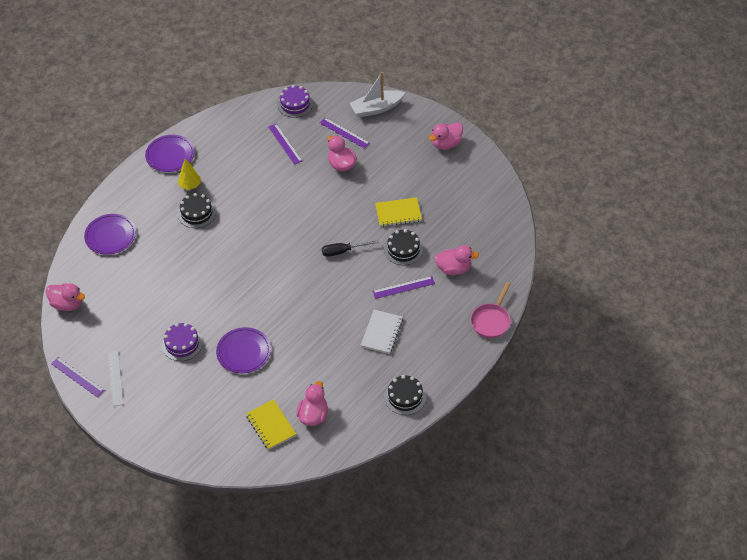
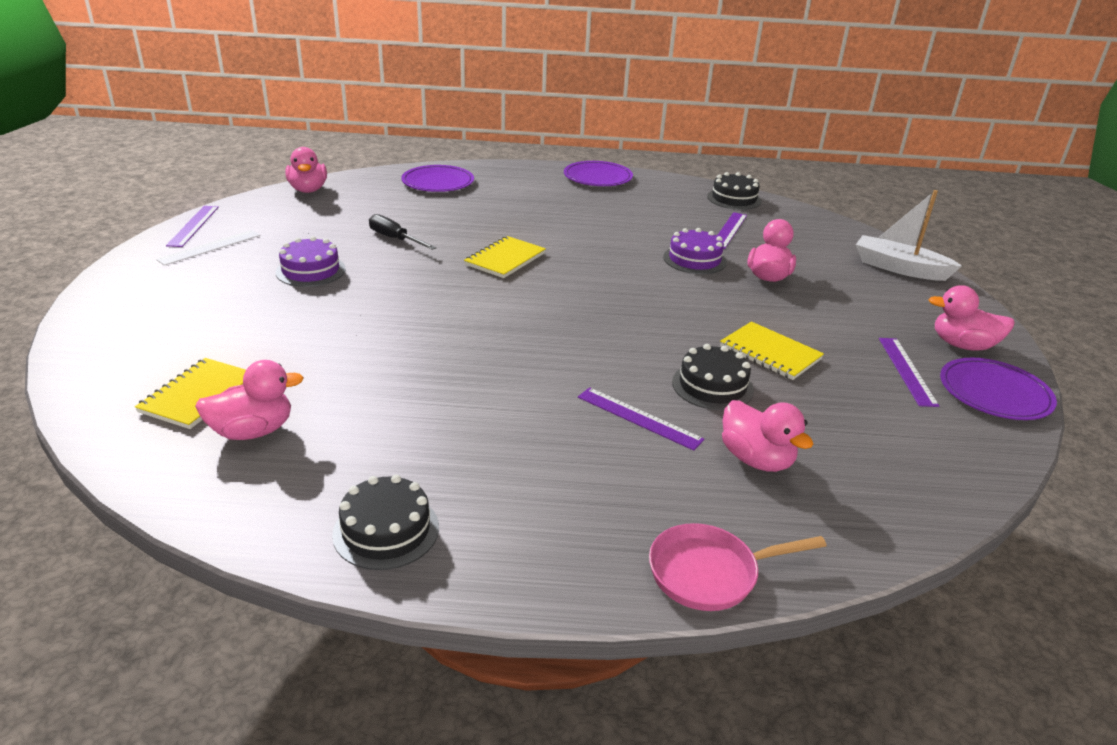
camera: 50 degrees right, 20 degrees down
(190, 185) = (573, 199): yellow tree -> none
(196, 213) = (538, 214): black cake -> black cake (734, 199)
(237, 257) = (505, 259): none -> yellow notebook
(243, 352) = (339, 319): purple plate -> purple plate (994, 393)
(295, 104) = (795, 217): purple cake -> purple cake (694, 259)
(343, 251) = (628, 332): black screwdriver -> black screwdriver (395, 239)
(344, 133) = (819, 261): purple ruler -> purple ruler (906, 371)
(382, 333) = (513, 434): white notebook -> none

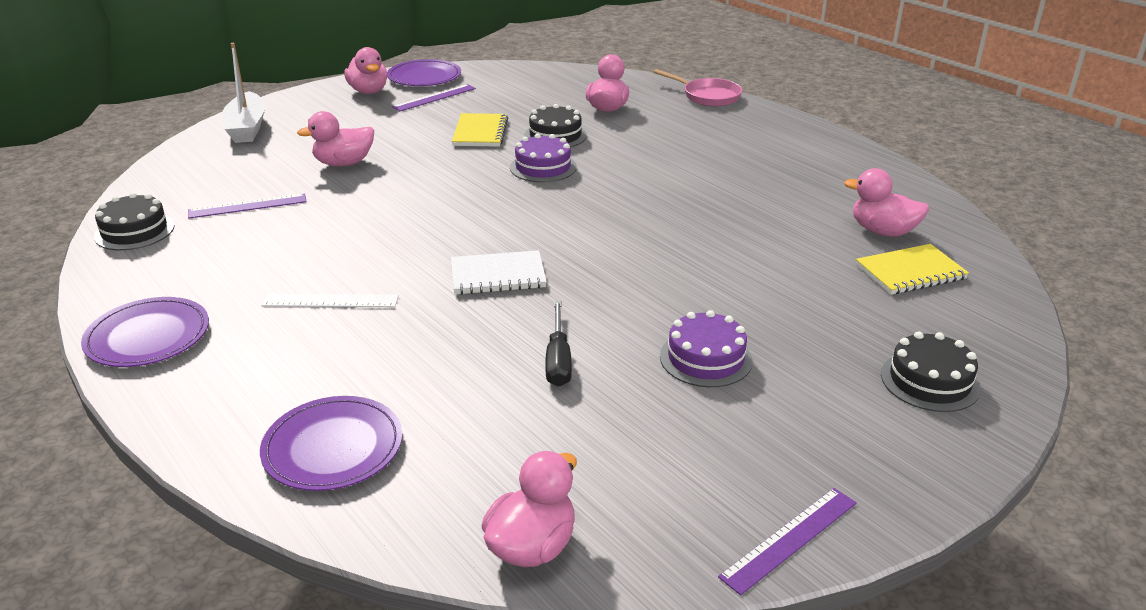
camera: 130 degrees left, 0 degrees up
(210, 247) = (795, 466): white ruler -> white ruler (330, 301)
(386, 530) = (840, 159): black cake -> black cake (929, 381)
(505, 259) = (498, 275): yellow notebook -> white notebook
(639, 418) = (630, 142): purple ruler -> none
(694, 259) = (352, 198): purple cake -> purple cake (543, 167)

